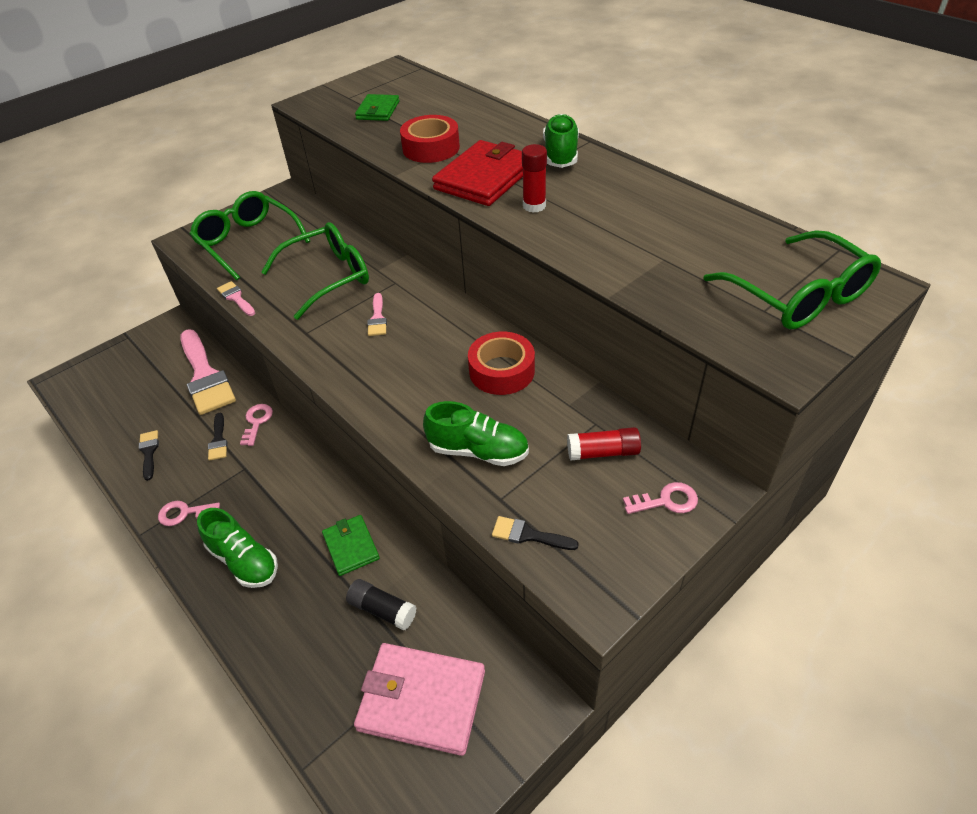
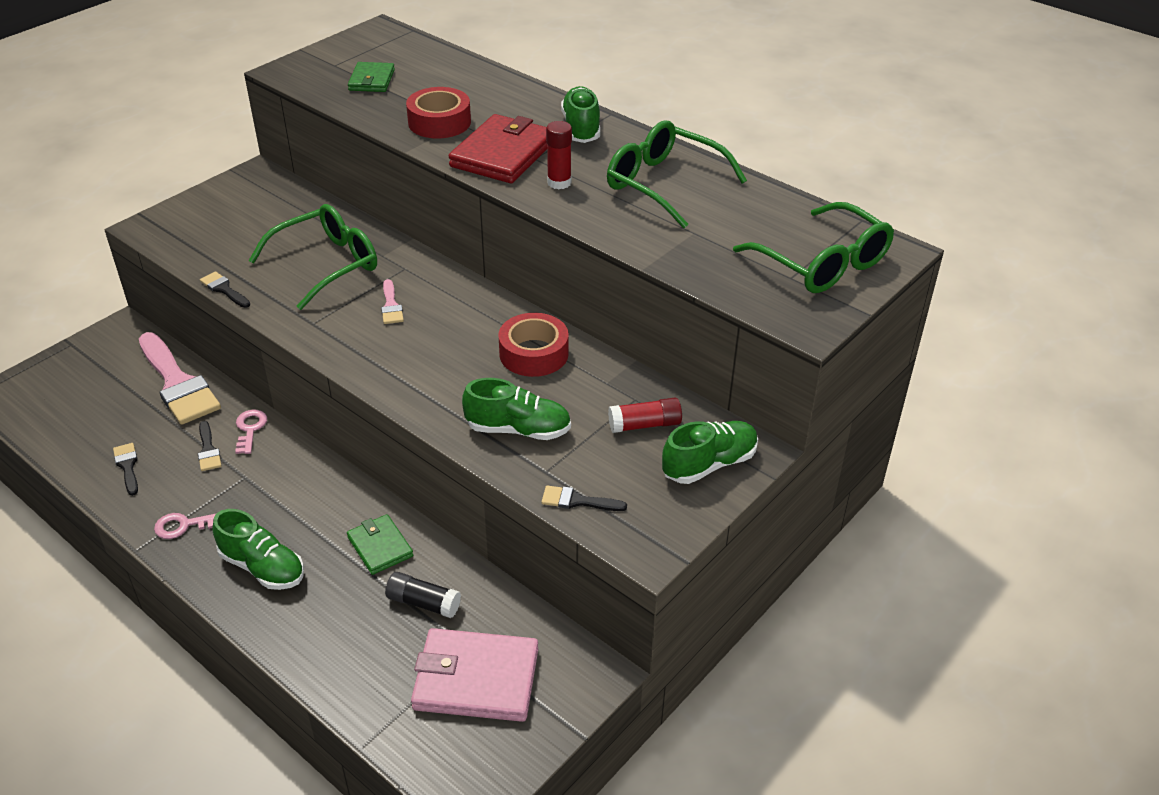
camera: 10 degrees left, 5 degrees down
(236, 298) = (224, 289): pink brush -> black brush
(248, 242) = (225, 229): green glasses -> green glasses (665, 184)
(666, 501) = (709, 464): pink key -> green shoe

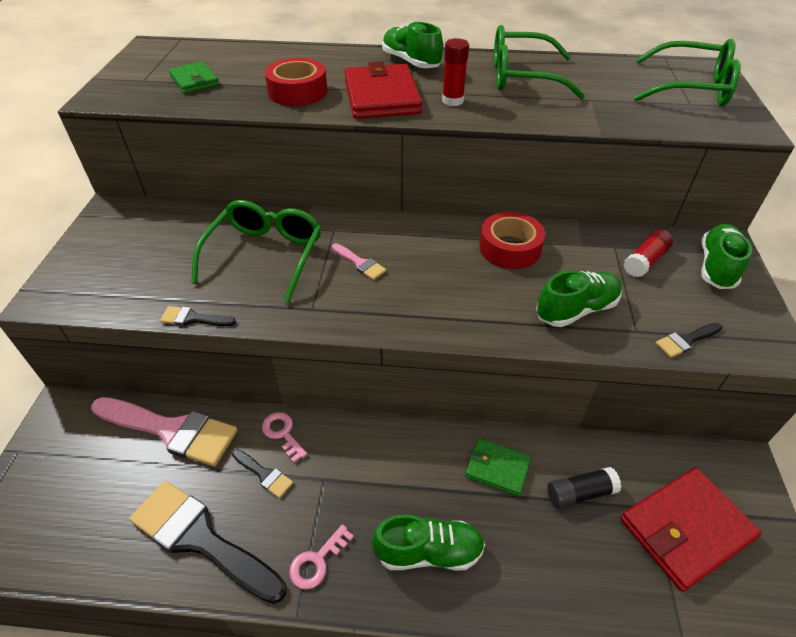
camera: 35 degrees left, 5 degrees up
(127, 466) = (201, 538): black brush -> black brush, size x2.25
(476, 679) = (685, 529): pink wallet -> red wallet

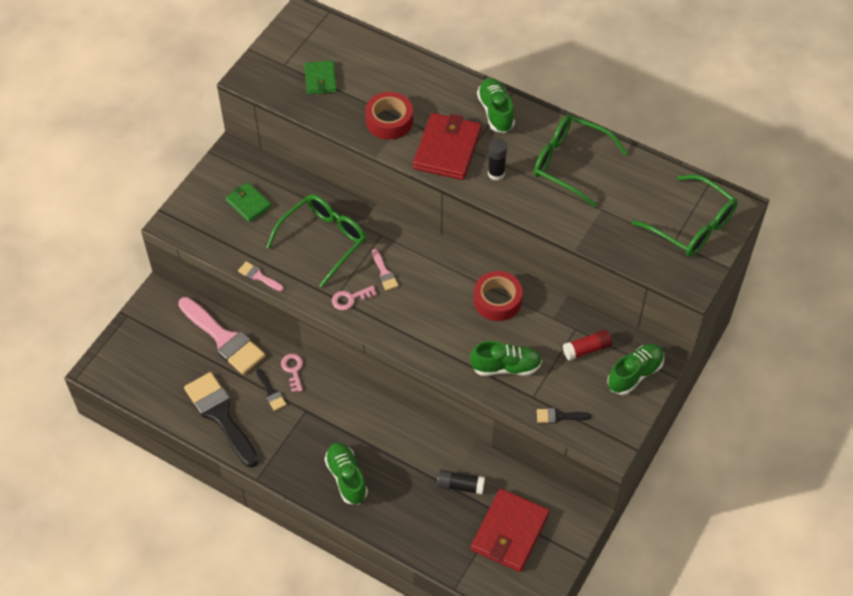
camera: 25 degrees right, 10 degrees up
(193, 318) = (258, 276): black brush -> pink brush
(317, 561) = (280, 455): pink key -> pink key (350, 299)
(428, 552) = (346, 478): green shoe -> green shoe turned 135 degrees counterclockwise
(452, 101) = (496, 173): red glue stick -> black glue stick
(497, 468) = (418, 449): green wallet -> green wallet (248, 203)
(685, 529) = (509, 532): red wallet -> red wallet turned 60 degrees counterclockwise

